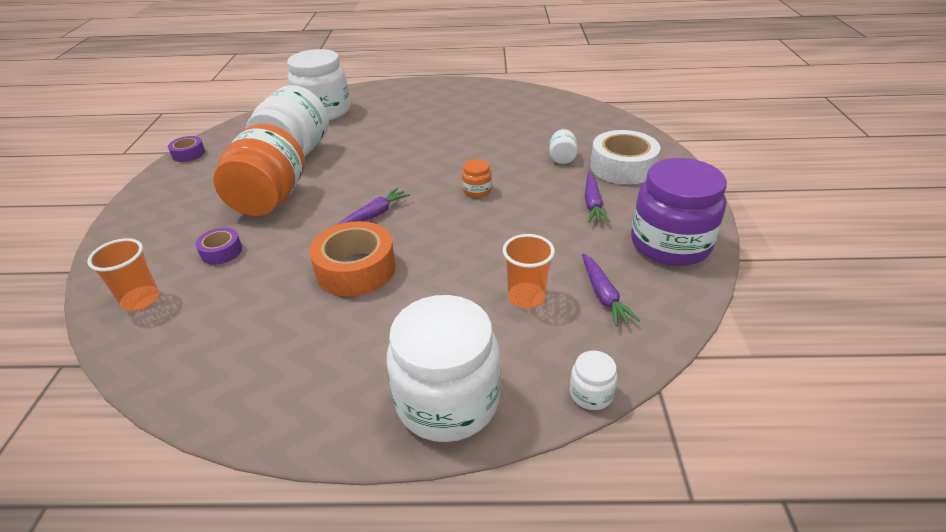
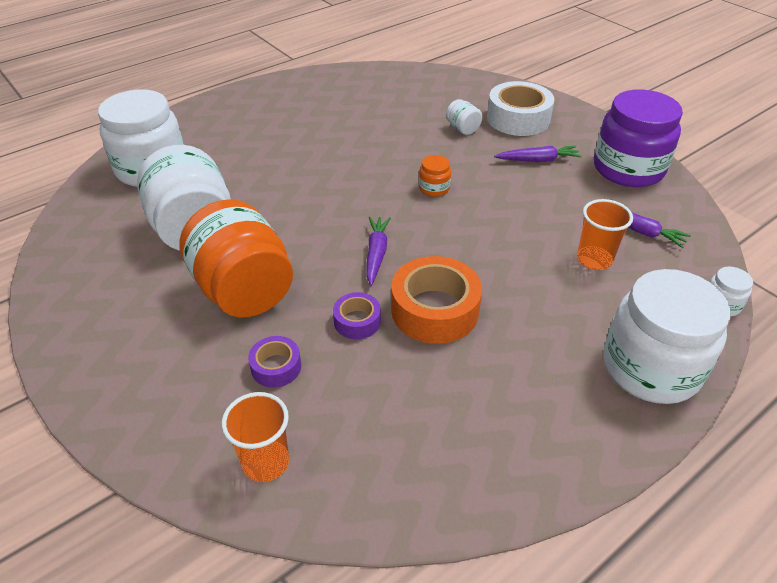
camera: 40 degrees left, 5 degrees up
(188, 154) = (48, 288): purple tape -> purple tape (357, 321)
(592, 204) = (538, 160): purple carrot -> purple carrot turned 60 degrees counterclockwise

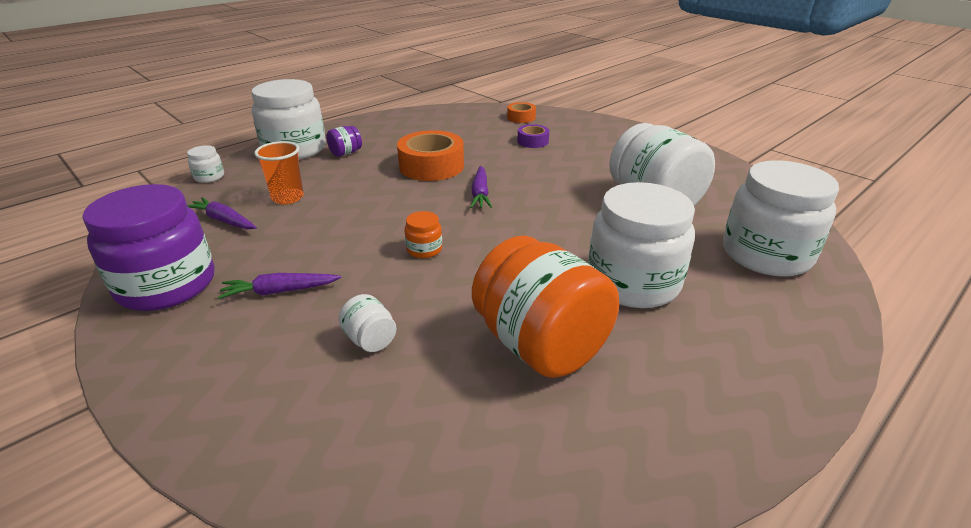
camera: 175 degrees right, 10 degrees down
(244, 291) = (578, 169): orange jar -> orange jar (540, 345)
(266, 462) = (521, 117): orange cup -> orange tape
(276, 153) = (633, 283): none -> white jar
(357, 321) = (487, 159): purple tape -> none
(518, 119) = (267, 368): white tape -> none
(565, 351) = (346, 153): none -> purple jar

